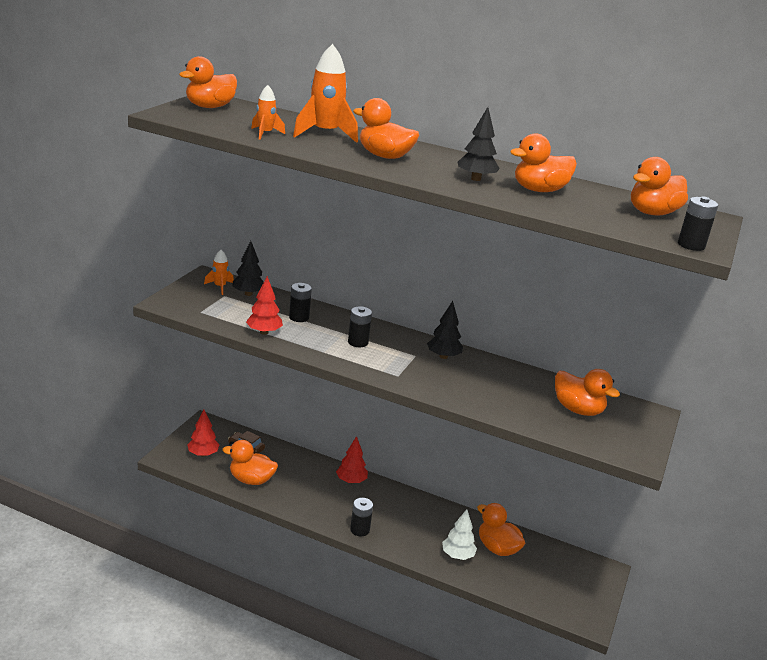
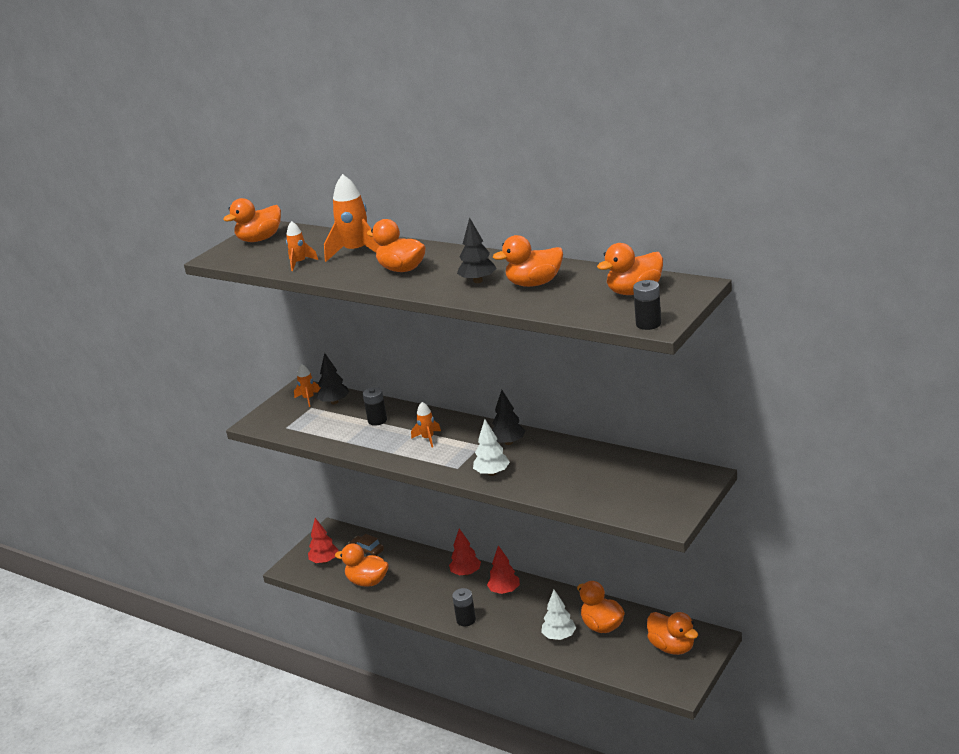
camera: 15 degrees right, 0 degrees up
(264, 332) = (340, 440): red tree -> red tree (504, 591)
(358, 342) = (428, 439): black battery -> orange rocket
(436, 385) = (492, 473): none -> white tree
(578, 410) = (626, 481): orange duck -> orange duck (672, 647)

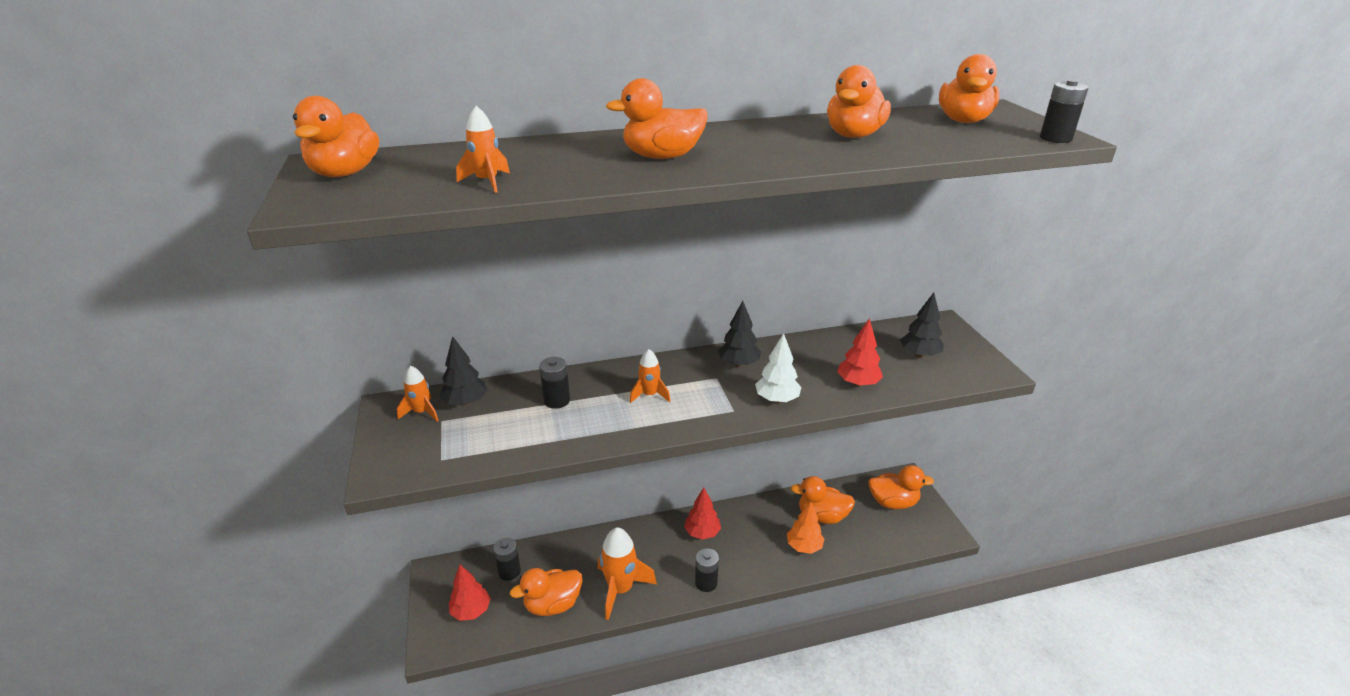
camera: 50 degrees left, 5 degrees up
(356, 252) = (549, 155): orange rocket -> orange rocket (620, 589)
(367, 551) = (509, 572): brown car -> black battery
(466, 573) = (644, 536): red tree -> red tree (858, 383)
(478, 281) = (787, 146): black tree -> black tree (919, 355)
(559, 636) = (804, 546): white tree -> orange tree

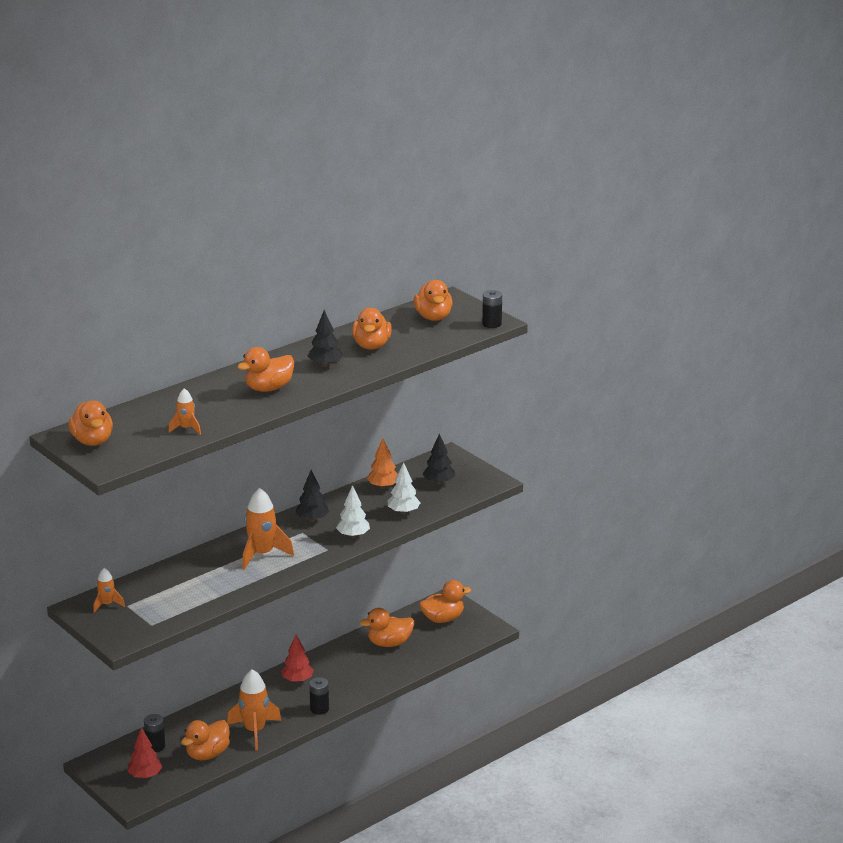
camera: 25 degrees left, 5 degrees down
(466, 402) = (133, 591): black tree -> black tree (325, 364)
(557, 400) = (198, 574): black battery -> none
(649, 395) = (262, 554): orange rocket -> orange rocket, size x1.83
(804, 546) = (384, 666): orange tree -> orange tree (383, 486)
(858, 383) = (403, 512): red tree -> white tree

